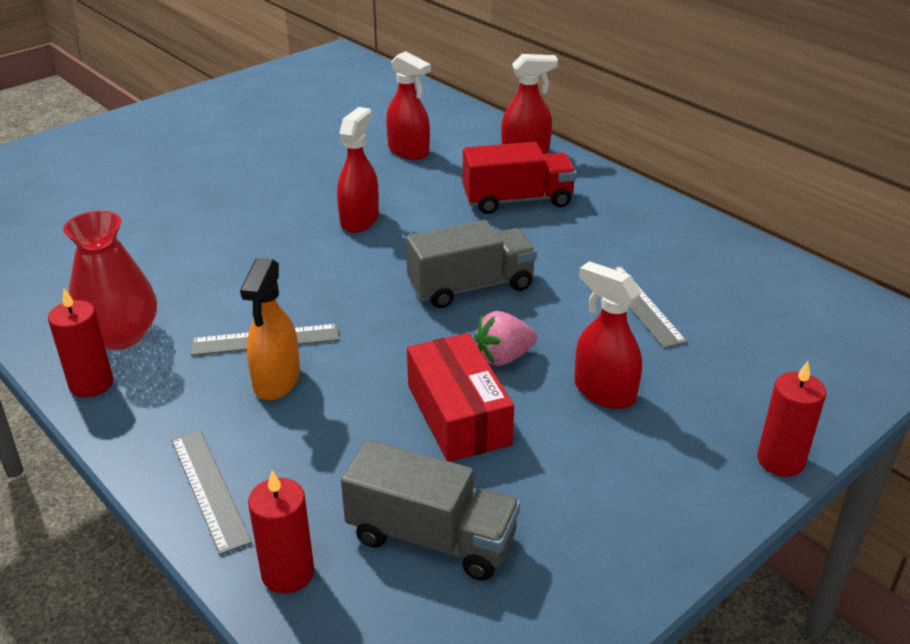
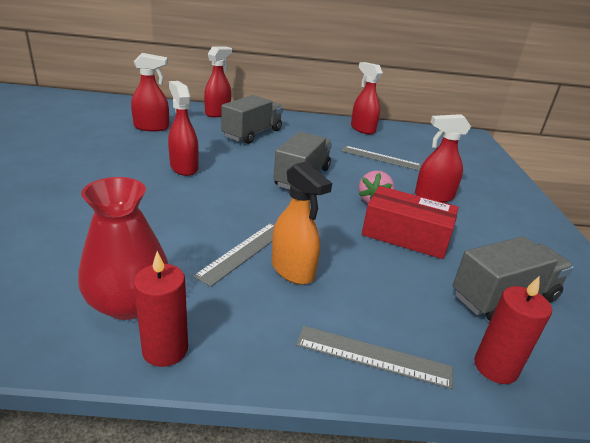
camera: 50 degrees left, 5 degrees down
(517, 200) = (252, 134): red truck -> grey truck
(708, 248) = (362, 129): none -> red spray bottle
(780, 460) = (522, 192): red candle -> none

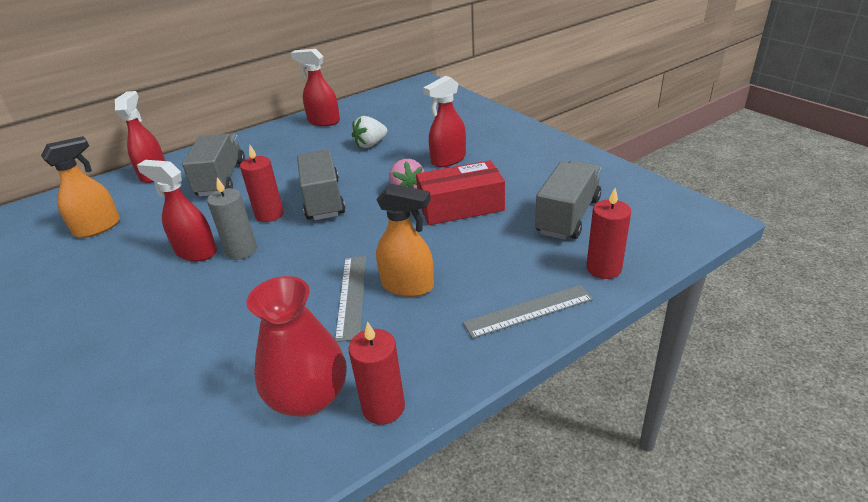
camera: 30 degrees left, 5 degrees up
(152, 127) = (98, 227): red spray bottle -> orange spray bottle
(210, 181) = (241, 250): none -> grey candle
(255, 169) = (269, 214): none -> red candle
(380, 158) = (370, 144): grey ruler -> white strawberry

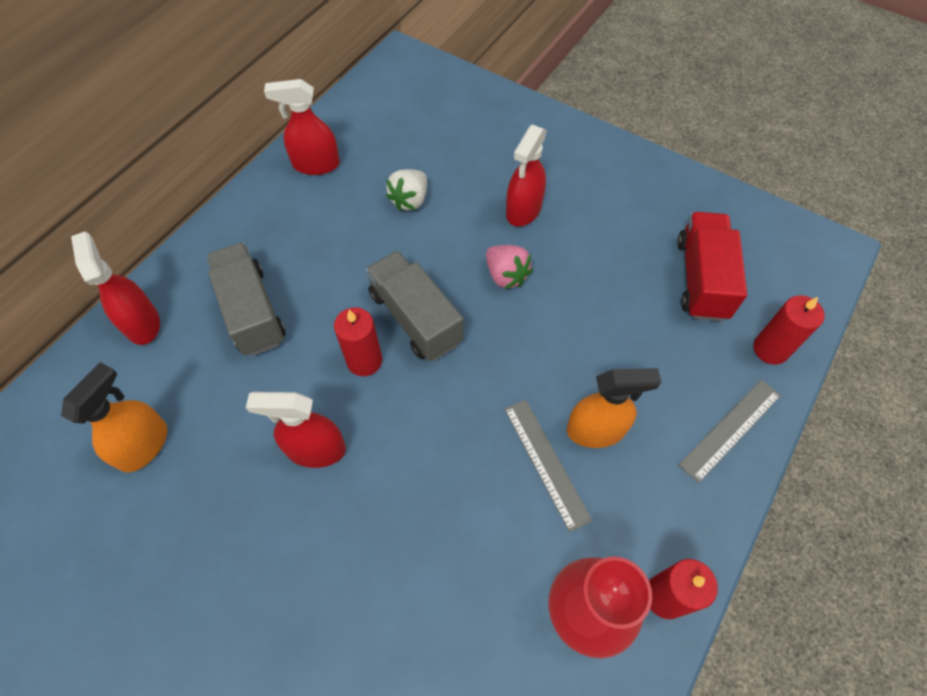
camera: 25 degrees left, 25 degrees up
(241, 250) = (372, 431): grey candle -> none
(461, 206) = (583, 290): red box -> none
(567, 216) = (701, 279): grey truck -> red truck

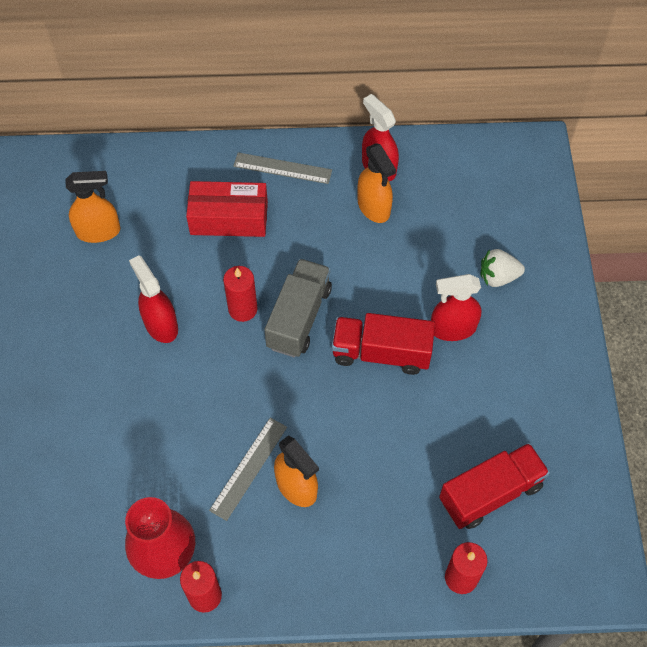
camera: 55 degrees right, 0 degrees up
(142, 323) = (174, 166): red spray bottle -> none
(252, 311) = (229, 218): grey truck -> red box
(353, 192) = (374, 207): none -> orange spray bottle
(410, 200) = (397, 247): white strawberry -> white strawberry (498, 277)
(506, 276) = (381, 353): pink strawberry -> red truck
(730, 429) = (364, 579): grey ruler -> grey ruler (282, 168)

